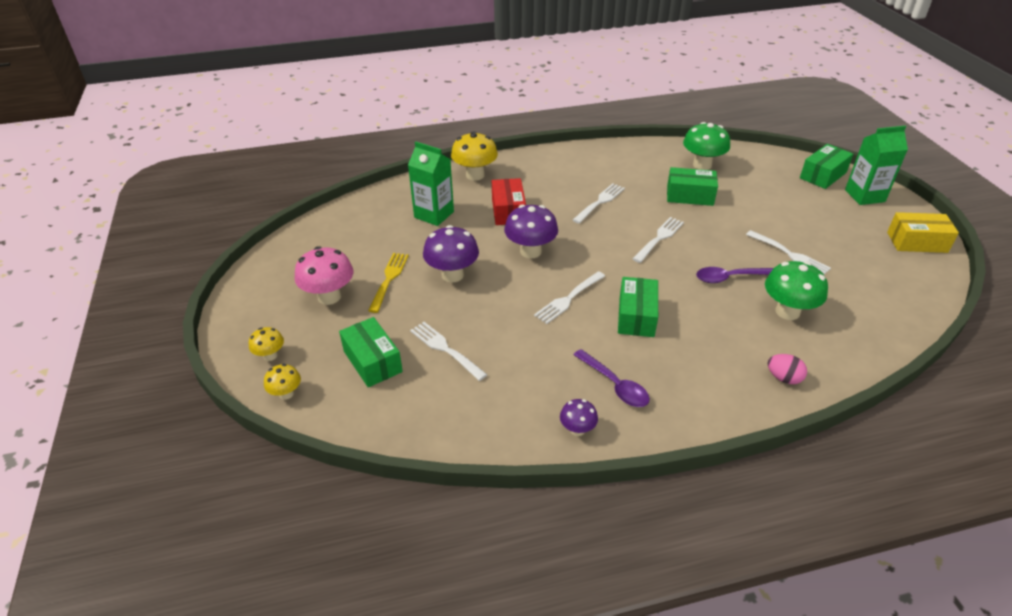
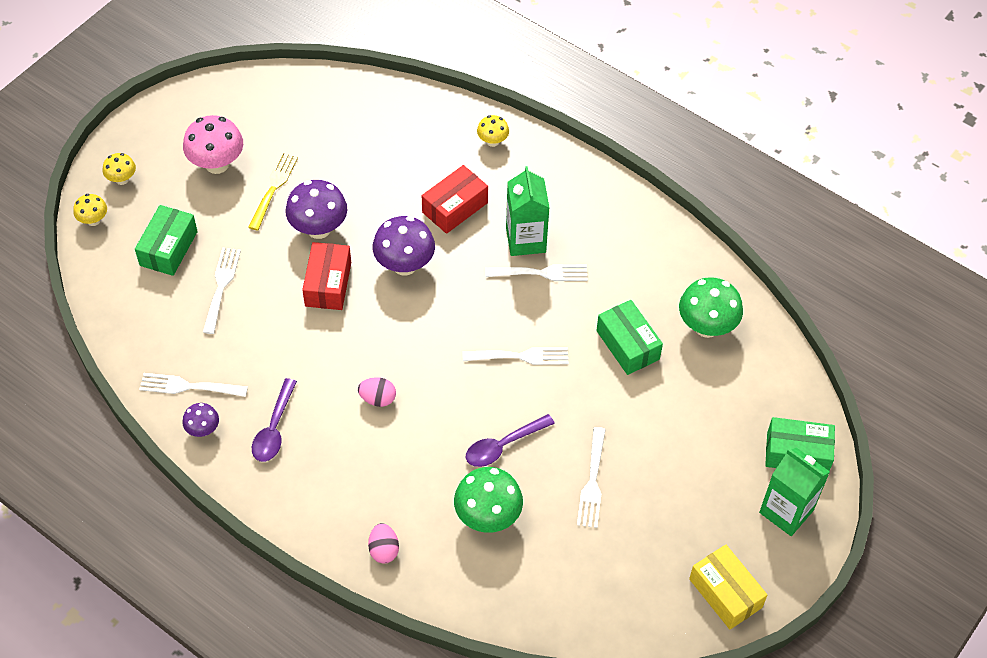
camera: 50 degrees right, 15 degrees up
(389, 279) = (273, 188): yellow fork -> yellow fork turned 45 degrees counterclockwise
(434, 214) = (395, 154): green carton -> green carton (525, 240)
(475, 175) = (492, 141): yellow mushroom -> yellow mushroom, size x0.55
(507, 293) = (328, 284): none -> red box
(568, 299) = (359, 334): white fork -> white fork (189, 386)
(636, 316) = (378, 399): green box -> pink egg
(729, 278) = (503, 446): purple spoon -> purple spoon turned 75 degrees counterclockwise

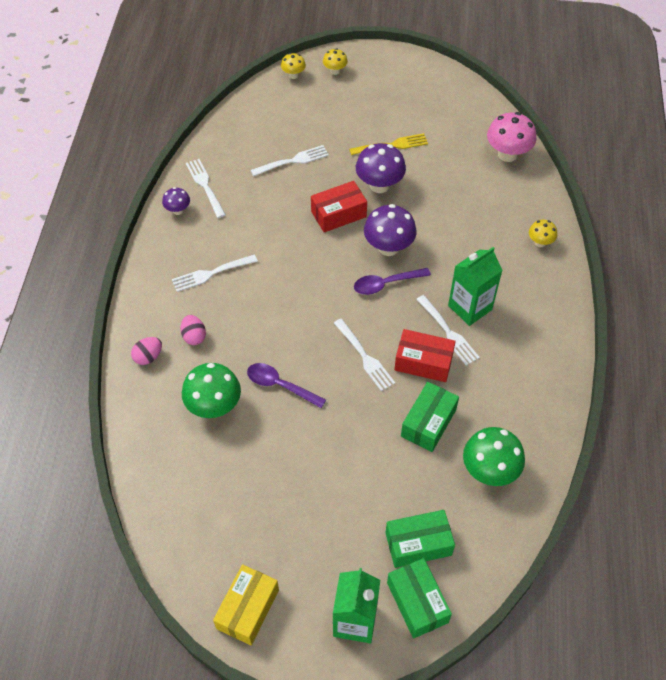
camera: 60 degrees right, 0 degrees up
(168, 248) = (301, 120): green box -> green box (418, 544)
(217, 164) = (386, 108): pink mushroom -> pink mushroom (507, 154)
(274, 429) = (203, 246): purple spoon -> purple spoon (386, 284)
(378, 399) = (267, 290): pink egg -> pink egg (194, 336)
(455, 207) = (461, 250): red box -> red box (423, 362)
(592, 482) = (288, 460): white fork -> white fork (211, 273)

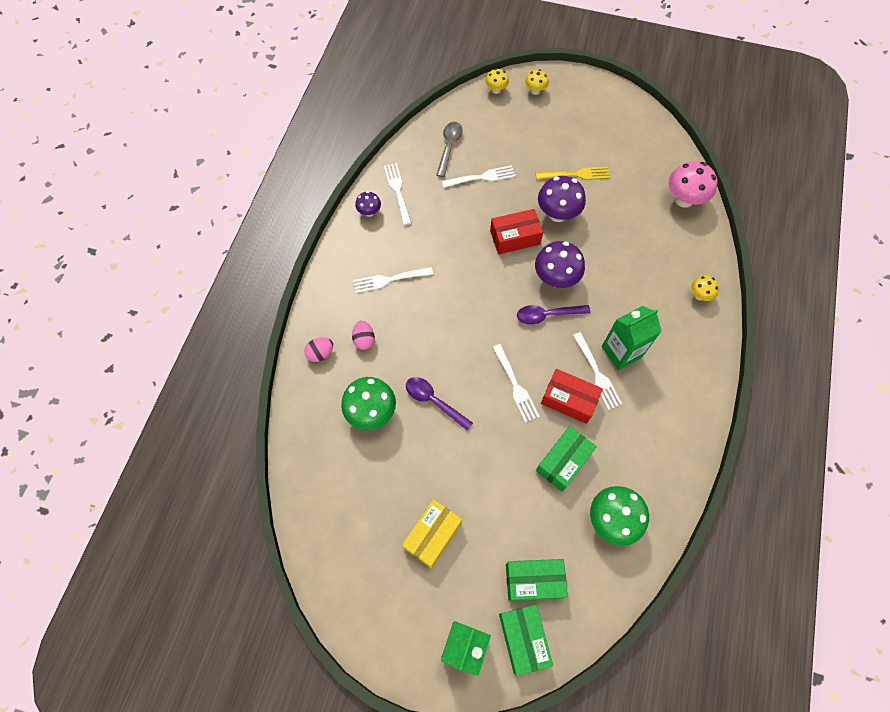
camera: 10 degrees right, 10 degrees up
(247, 609) = (370, 616): yellow box -> yellow box (432, 535)
(253, 136) = (449, 147): none -> grey spoon

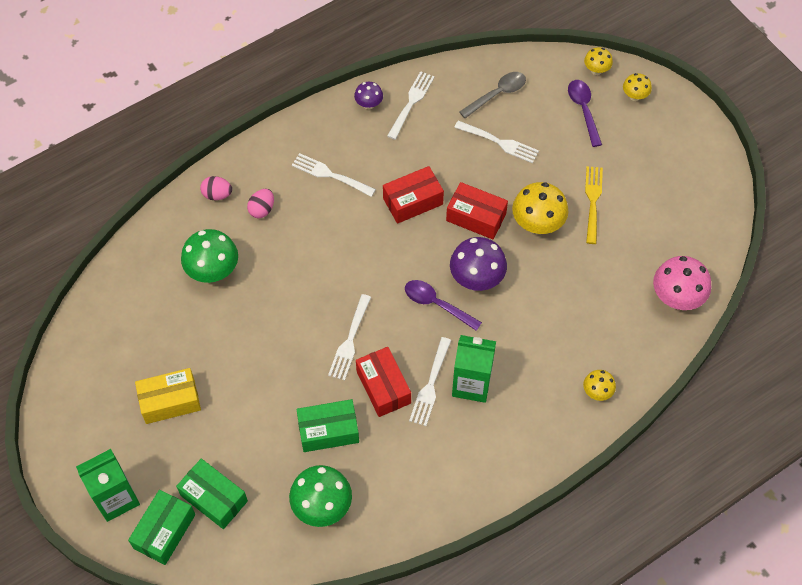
camera: 40 degrees right, 5 degrees down
(433, 401) = (270, 301): purple spoon -> purple spoon (583, 110)
(463, 257) = (413, 201): none -> red box
(557, 214) = (537, 224): purple mushroom -> yellow mushroom
(576, 174) = (593, 201): yellow fork -> yellow fork turned 120 degrees counterclockwise

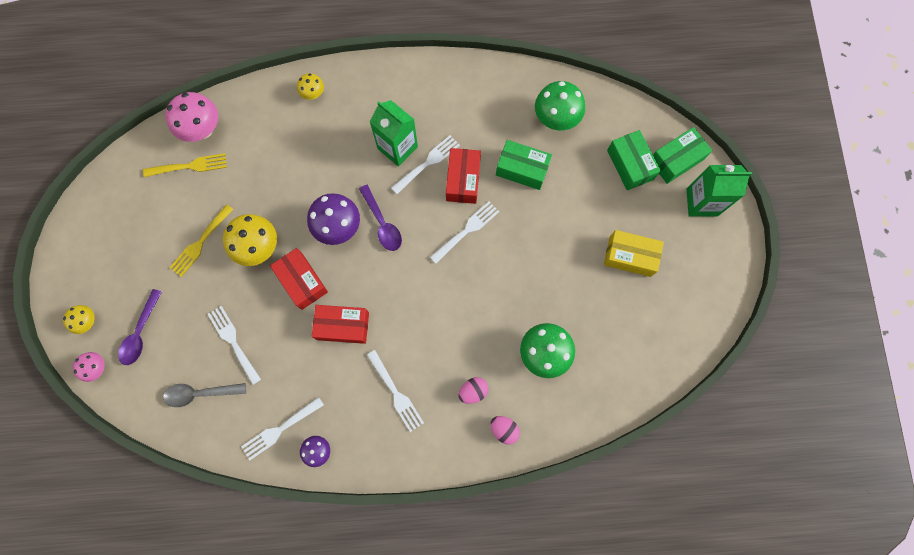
camera: 150 degrees left, 15 degrees up
(596, 70) = (97, 368): yellow mushroom -> pink mushroom
(659, 258) = (189, 166): none -> yellow fork

